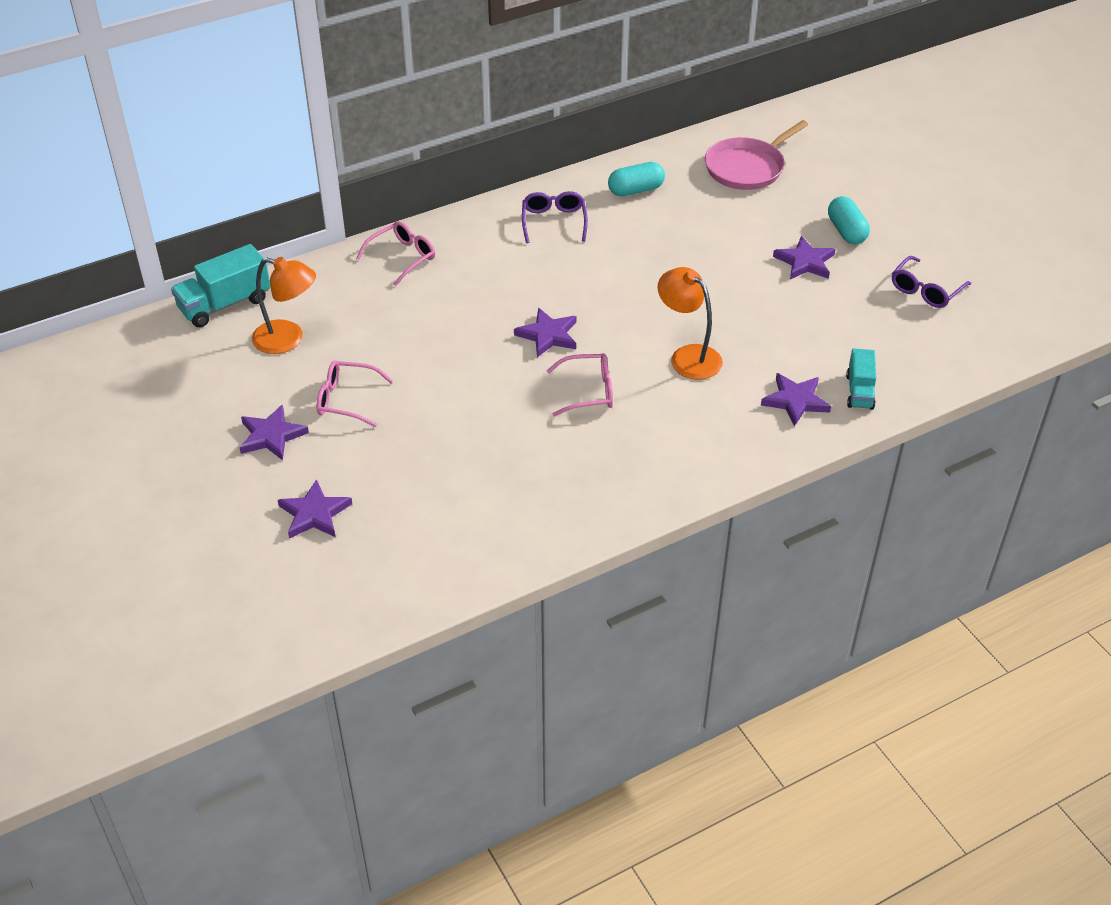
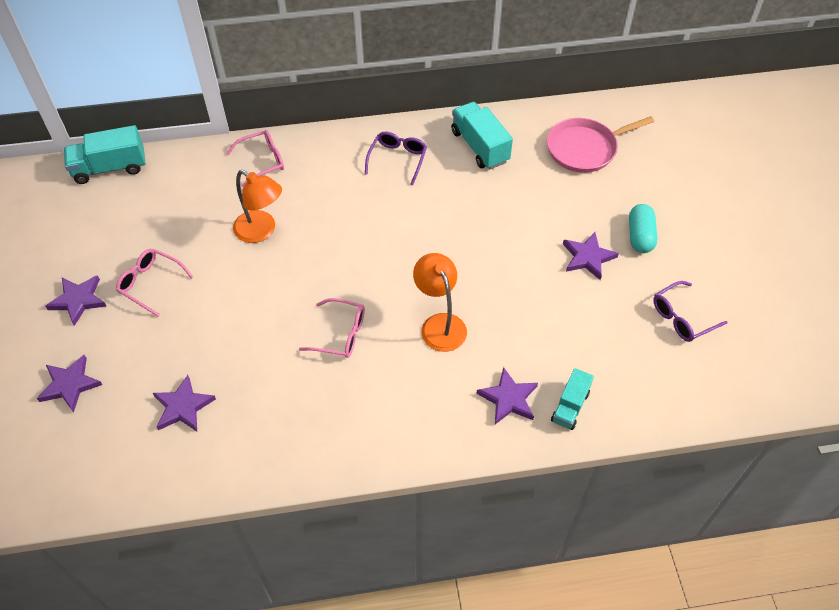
camera: 20 degrees right, 10 degrees up
(288, 339) = (138, 214): orange lamp -> orange lamp (261, 231)
(548, 335) = (336, 268): purple star -> purple star (183, 406)
(636, 190) = (480, 146): turquoise capsule -> turquoise truck

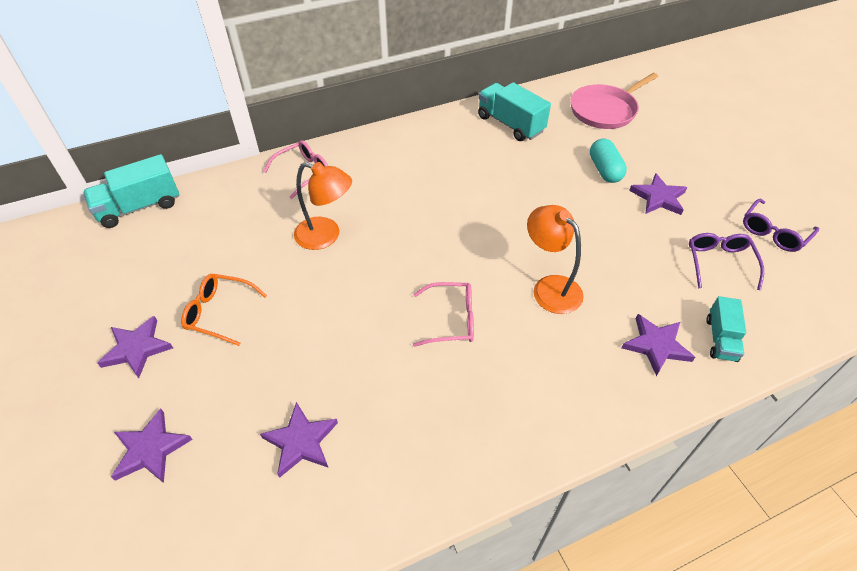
camera: 15 degrees left, 5 degrees down
(151, 283) = (219, 313): pink glasses -> orange glasses
(397, 159) = (438, 148): purple glasses -> purple glasses (719, 263)
(640, 236) = (694, 171): turquoise capsule -> turquoise capsule (604, 170)

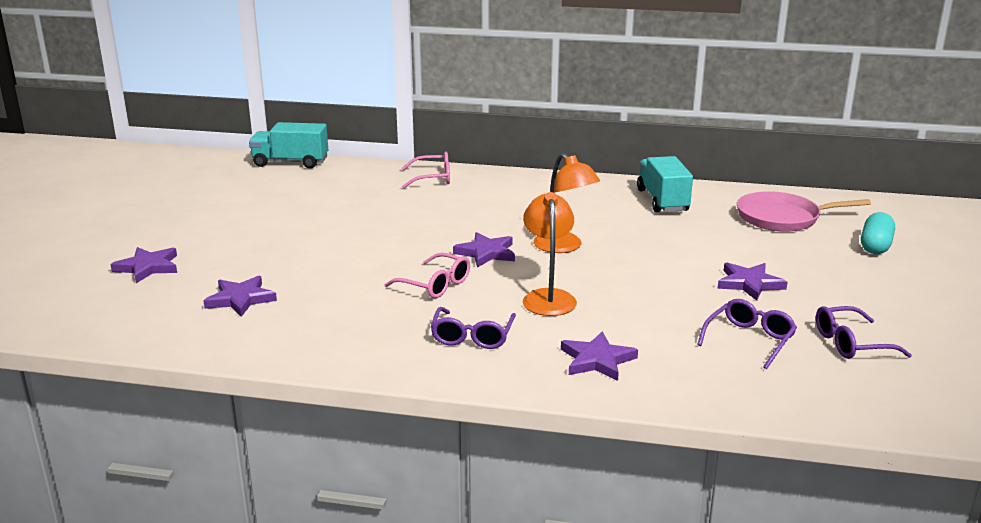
camera: 35 degrees right, 25 degrees down
(137, 348) = (199, 224): purple star -> purple star (486, 253)
(219, 313) = (272, 225): orange glasses -> none
(326, 236) = (401, 214): orange lamp -> orange lamp (564, 247)
(546, 371) = (472, 336): none -> purple glasses
(604, 170) = (717, 252): turquoise capsule -> turquoise capsule (875, 246)
(720, 339) = (670, 380): turquoise truck -> none

